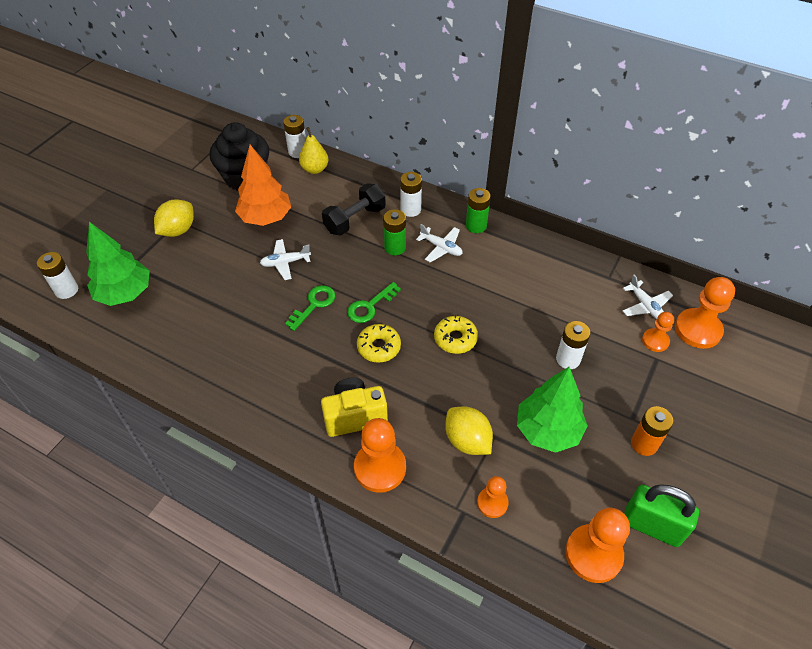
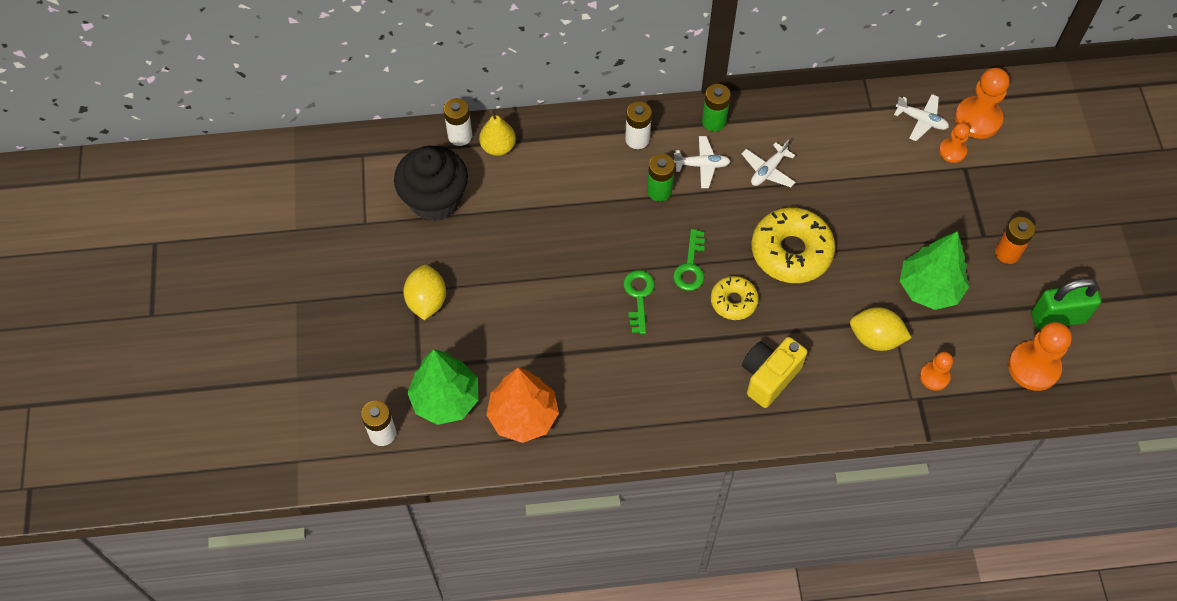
camera: 35 degrees left, 10 degrees up
(265, 218) = (503, 233): orange tree -> orange tree (523, 416)
(285, 262) = (570, 270): white plane -> white plane (768, 170)
(355, 220) = (593, 183): black dumbbell -> none
(380, 468) = (827, 406): orange pawn -> none
(455, 339) = (791, 251): yellow donut -> yellow donut, size x1.77
(568, 359) = (897, 213): white battery -> none

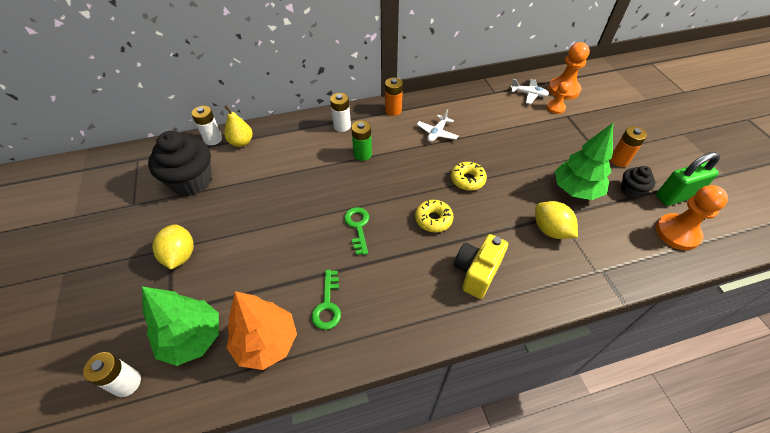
camera: 10 degrees left, 10 degrees down
(690, 266) = (395, 200): green key -> green key (327, 305)
(702, 165) = (390, 135): white plane -> none
(714, 121) = (393, 110): green battery -> orange battery
(791, 251) = (467, 180): yellow donut -> yellow donut, size x0.56
(875, 338) = (550, 230): yellow lemon -> yellow lemon turned 45 degrees clockwise
(934, 376) = (607, 252): orange pawn -> none
(1002, 300) = (631, 190): none -> black cupcake

